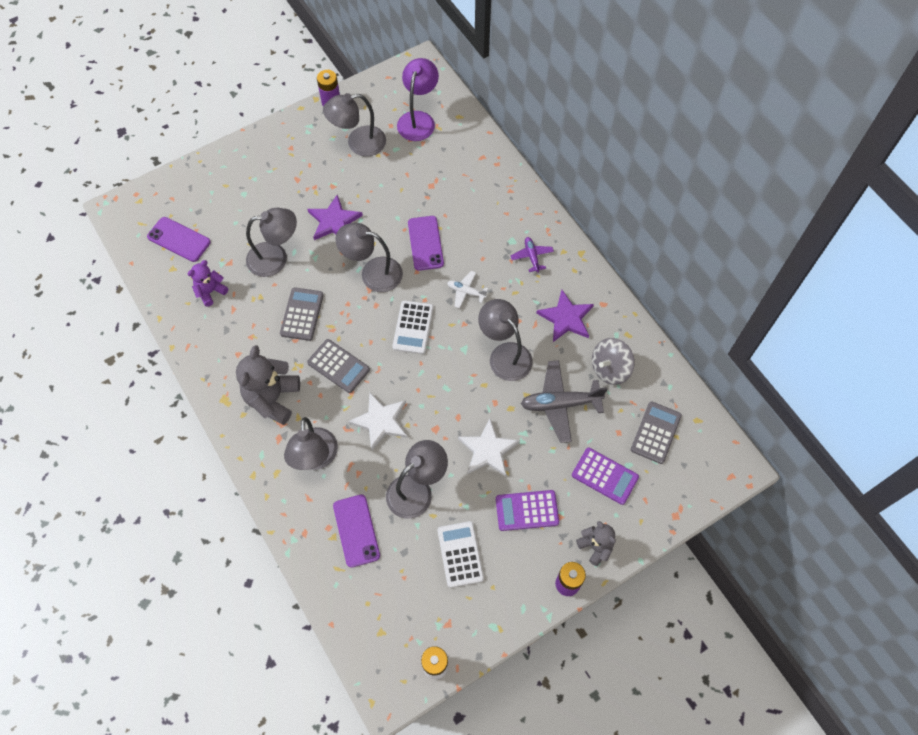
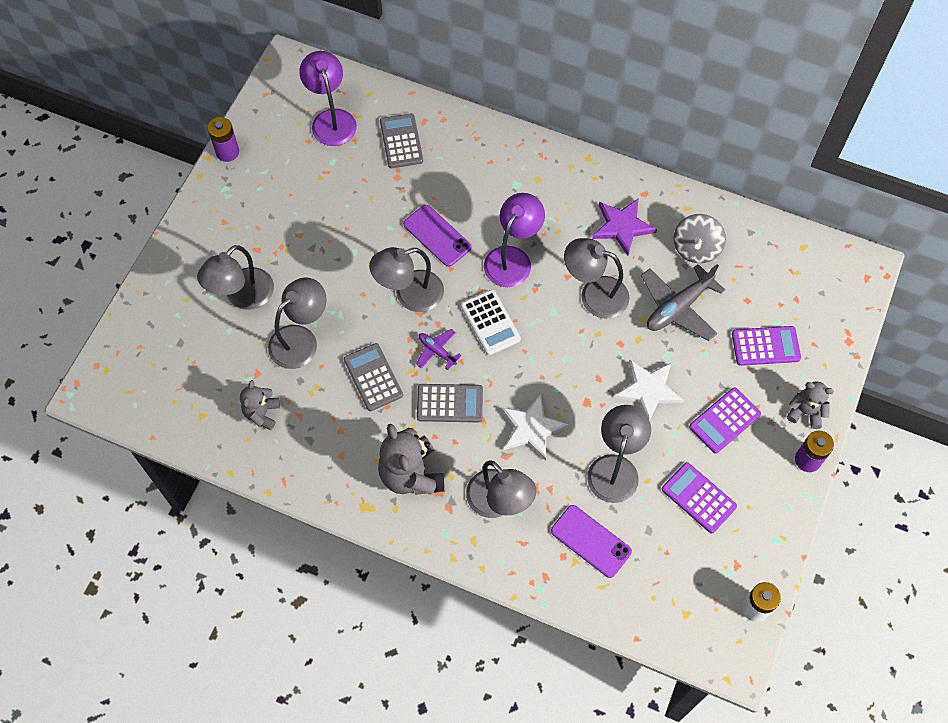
camera: 35 degrees left, 0 degrees up
(179, 239) = (183, 383): purple phone -> none
(210, 292) = (262, 413): purple teddy bear -> grey teddy bear
(334, 221) = (329, 268): purple star -> none
(358, 143) = (290, 177): grey lamp -> grey lamp (242, 296)
(460, 554) = (698, 498): white calculator -> purple calculator
(466, 292) = (512, 258): white plane -> purple lamp
(532, 256) = (546, 188): purple plane -> purple plane (437, 351)
(656, 432) = (778, 280): grey calculator -> grey calculator (401, 141)

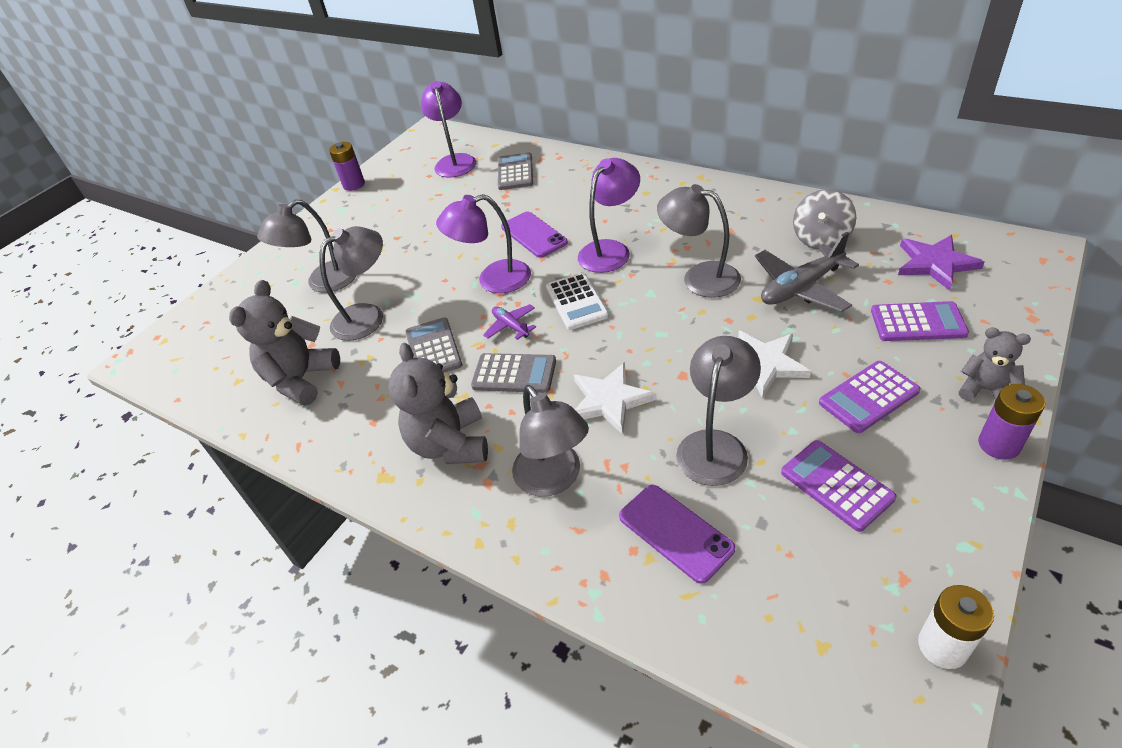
camera: 15 degrees right, 20 degrees down
(262, 413) = (301, 379): grey teddy bear -> grey teddy bear, size x1.73
(409, 295) = (493, 280): grey lamp -> purple lamp
(622, 226) = (735, 224): purple star -> purple star (935, 263)

